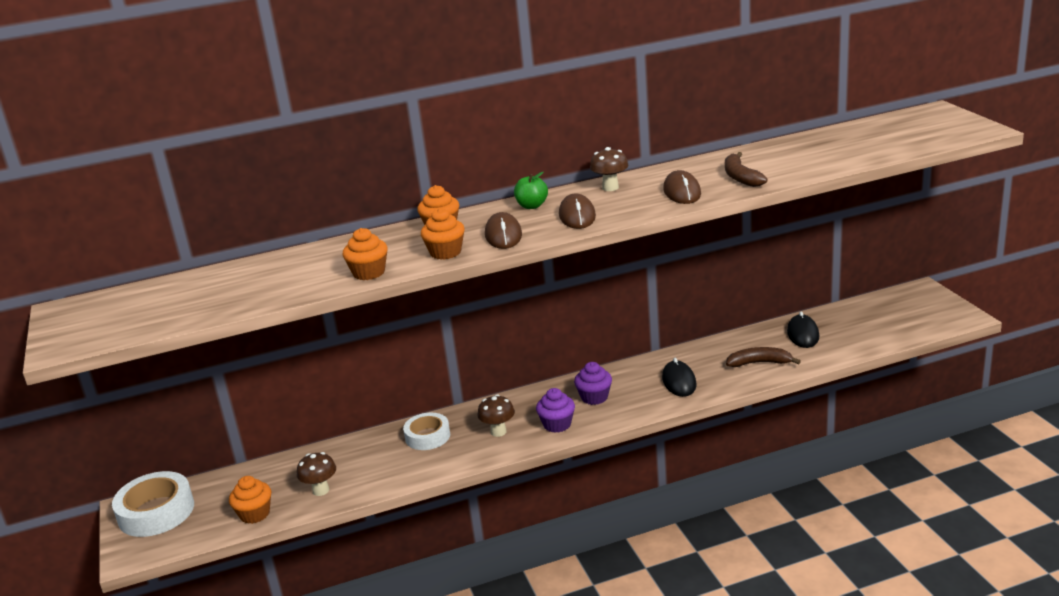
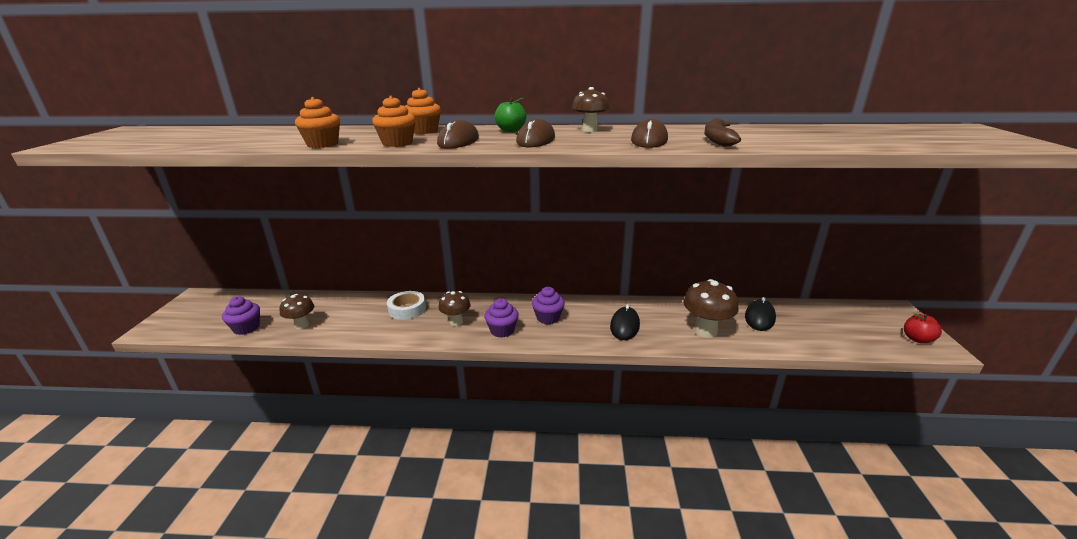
camera: 20 degrees right, 0 degrees up
(156, 512) = (202, 305): white tape -> none
(255, 514) = (246, 328): orange cupcake -> purple cupcake
(759, 363) = (705, 331): brown banana -> brown mushroom
(945, 314) = (917, 339): none -> red apple

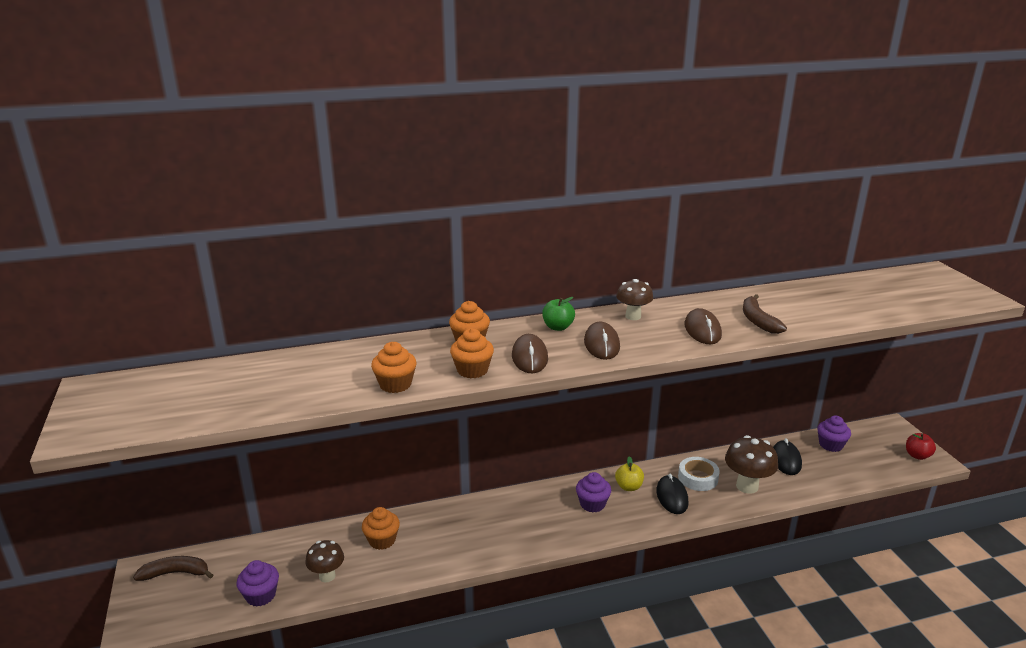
camera: 20 degrees left, 0 degrees up
(211, 303) = (176, 573): none -> brown banana
(362, 310) = (382, 540): none -> orange cupcake
(407, 309) = (434, 527): white tape -> white tape (698, 478)
(456, 322) = (501, 531): brown mushroom -> none
(502, 330) = (556, 530): purple cupcake -> purple cupcake (830, 445)
(590, 311) = (628, 487): none -> yellow apple

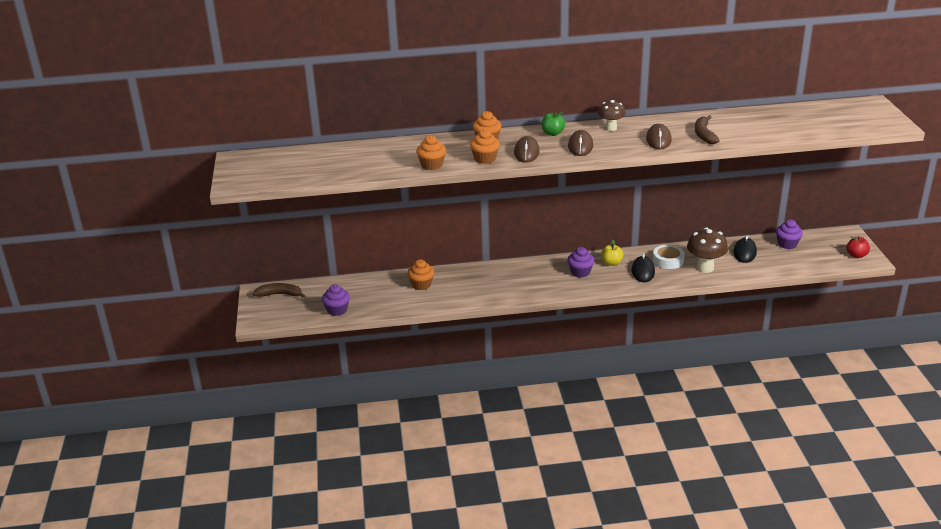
camera: 10 degrees right, 5 degrees up
(327, 576) = (382, 302): brown mushroom -> none

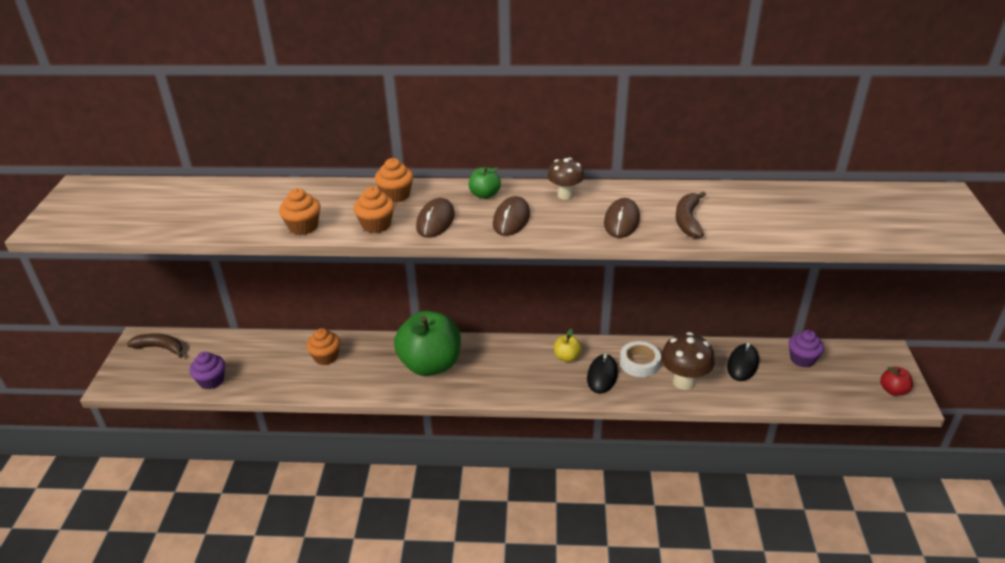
camera: 10 degrees right, 5 degrees up
(507, 280) = (430, 364): none -> green apple
(580, 272) = (523, 366): purple cupcake -> none

